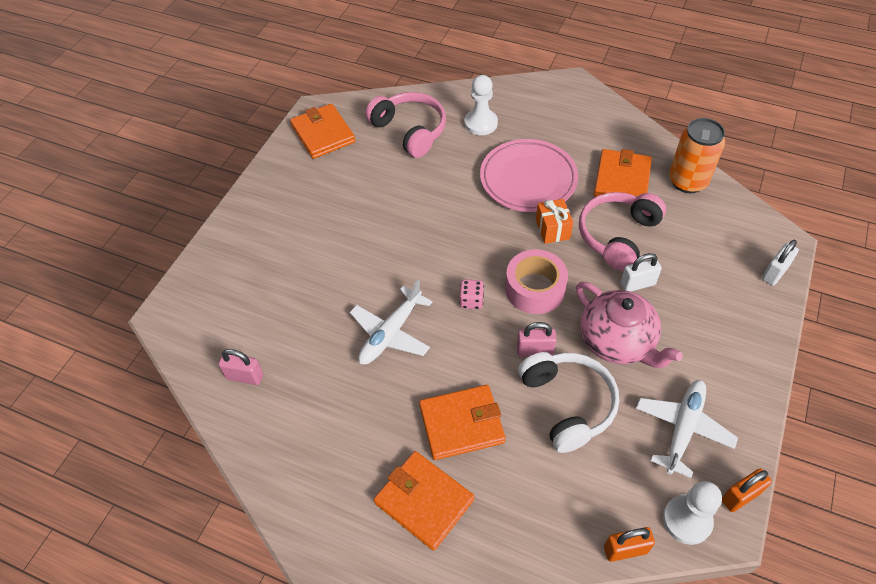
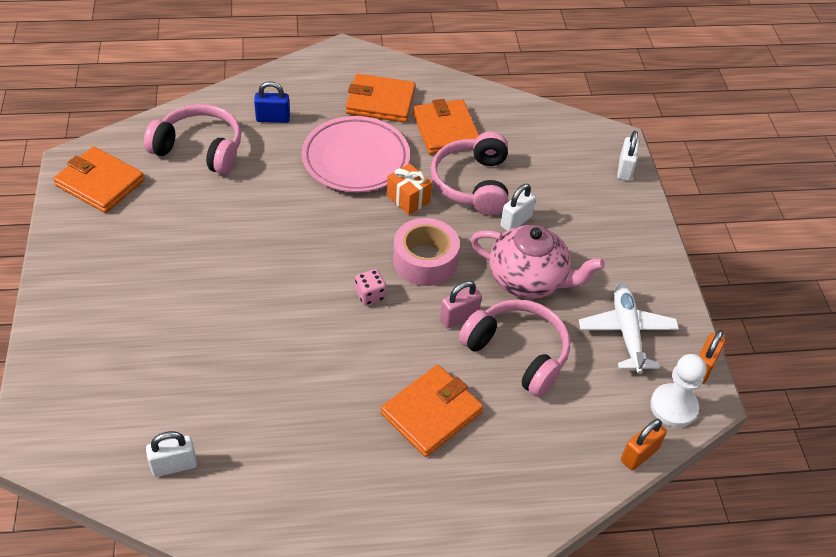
camera: 35 degrees left, 5 degrees down
(245, 376) = (174, 465): pink padlock -> white padlock
(391, 333) = (307, 357): white plane -> none
(424, 501) = (439, 498): orange wallet -> orange wallet (380, 101)
(481, 123) = (273, 119): white pawn -> blue padlock
(567, 404) = (517, 353): white headphones -> pink headphones
(687, 181) = (506, 113): orange can -> none

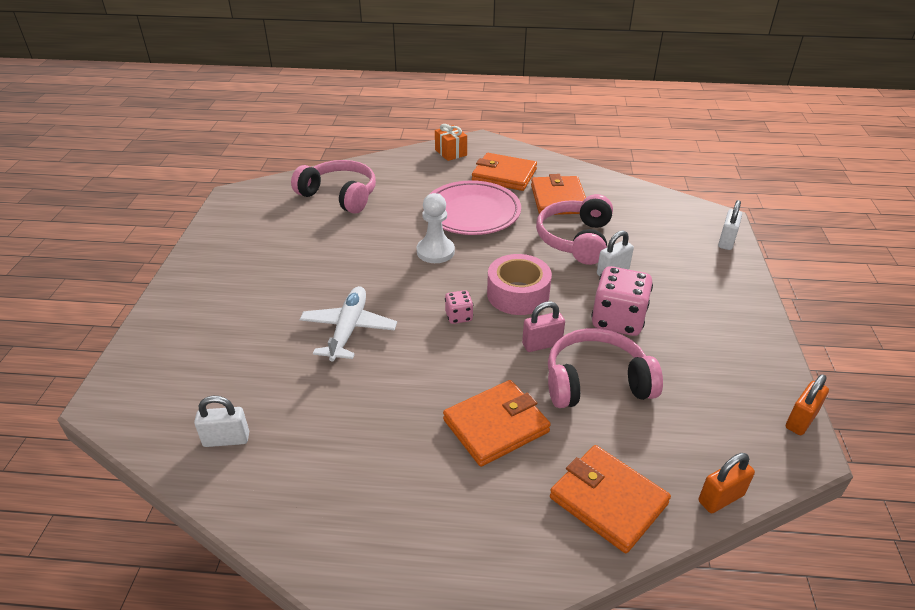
camera: 15 degrees right, 10 degrees down
(100, 183) = (249, 211): orange wallet -> orange wallet (608, 500)
(273, 119) = (408, 180): blue padlock -> none
(408, 199) = (513, 245): orange gift -> orange gift (451, 152)
(517, 353) = (596, 382): pink headphones -> pink headphones turned 60 degrees counterclockwise
(528, 280) = (618, 320): pink teapot -> pink dice
(626, 332) = (716, 377): white plane -> white plane (348, 330)
(673, 406) = (764, 454): white pawn -> white pawn (435, 251)

